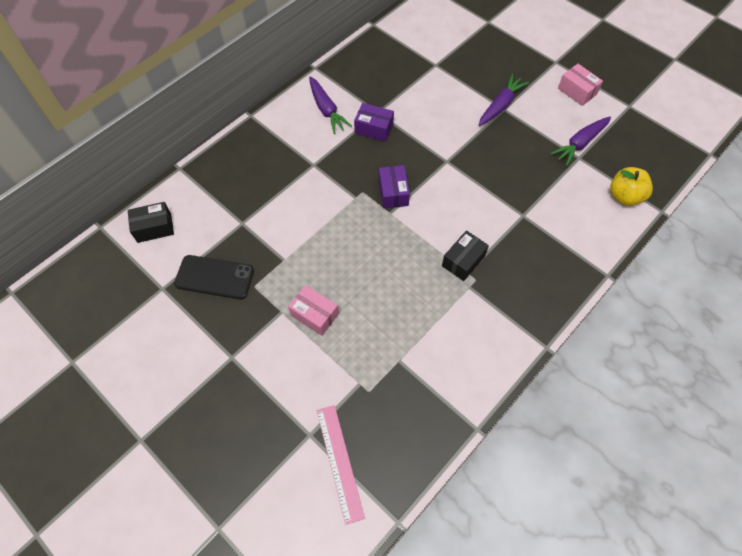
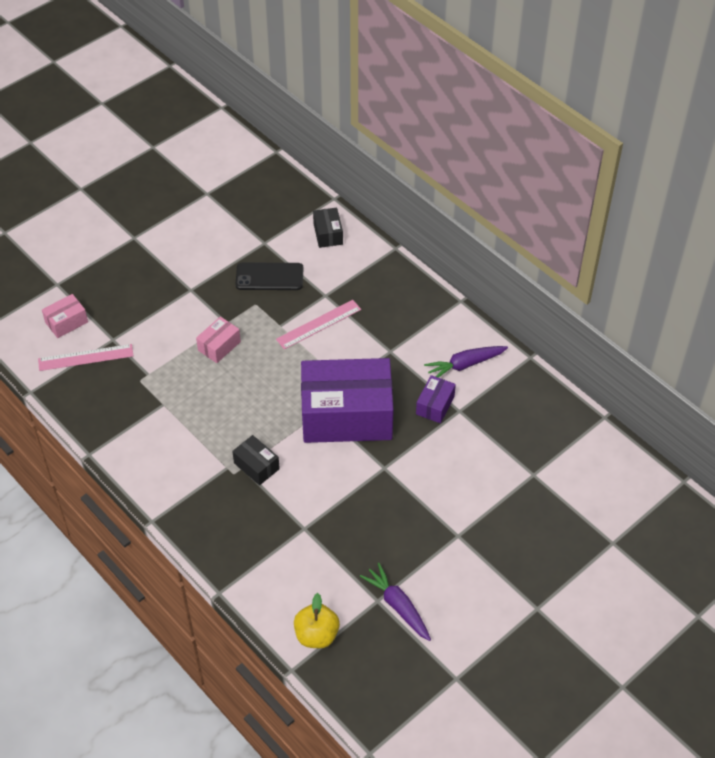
camera: 95 degrees right, 10 degrees down
(214, 277) = (269, 277): black phone -> black phone turned 75 degrees clockwise
(281, 225) = (318, 324): none -> pink ruler
(393, 193) = (347, 415): purple box -> purple box, size x2.37
(500, 105) = (463, 533): purple carrot -> none
(577, 91) = (483, 621): pink box -> pink box (66, 322)

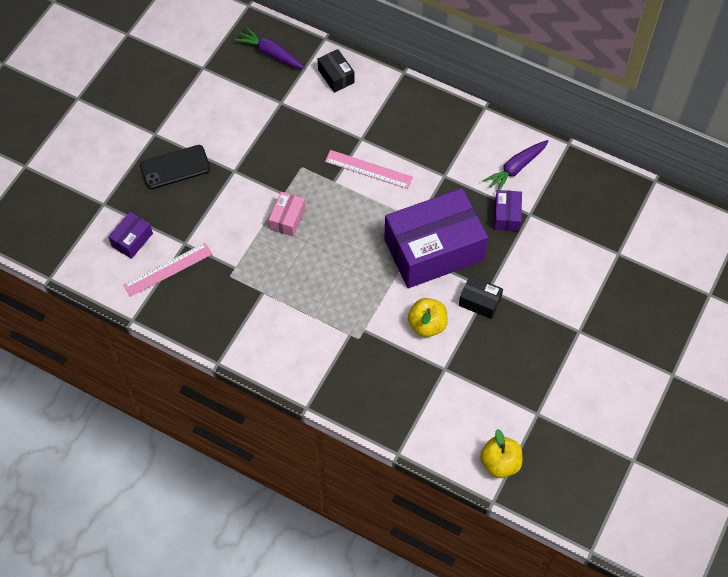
camera: 20 degrees left, 10 degrees up
(66, 322) = (132, 240): pink box -> purple box
(256, 466) = (376, 324): black box -> black box (479, 301)
(269, 277) = (302, 136): black phone -> black phone (175, 167)
(307, 482) = (427, 325): none -> yellow apple
(318, 324) = (368, 169): pink ruler -> pink ruler turned 75 degrees clockwise
(397, 606) = (556, 412): purple carrot -> purple carrot (270, 53)

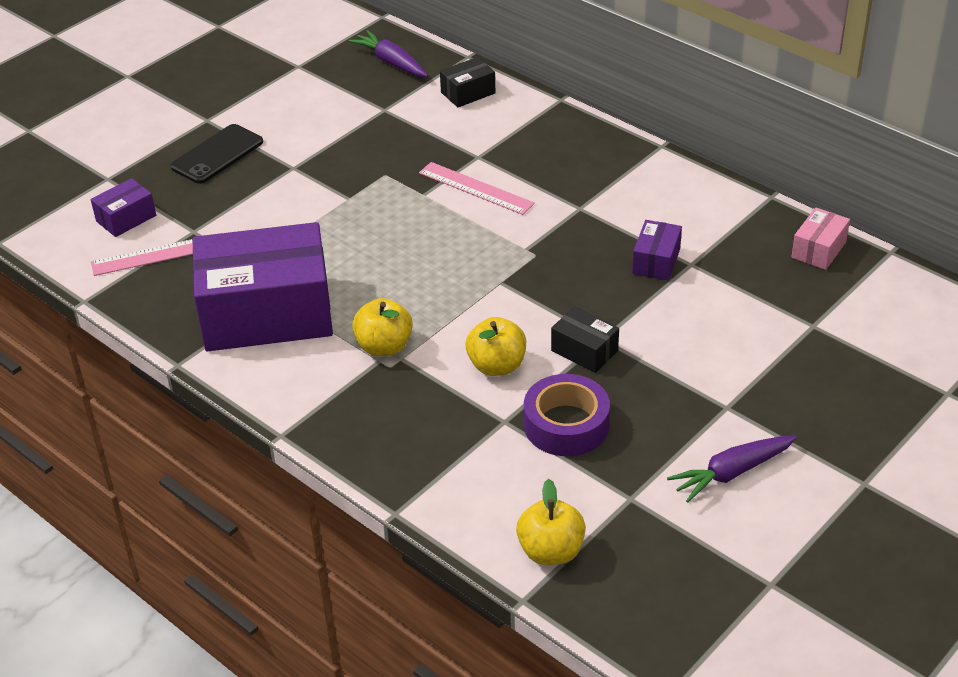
camera: 15 degrees right, 20 degrees down
(175, 167) = (217, 154): black phone -> black phone turned 45 degrees counterclockwise
(287, 219) = (343, 224): pink box -> pink box (818, 250)
(336, 76) = (468, 93): black box -> black box turned 75 degrees clockwise
(349, 322) = (384, 346): none -> yellow apple
(434, 250) = (536, 284): purple box -> purple box (267, 314)
(484, 364) = (566, 425): none -> purple tape
(515, 169) = (685, 213): purple carrot -> purple carrot (731, 473)

